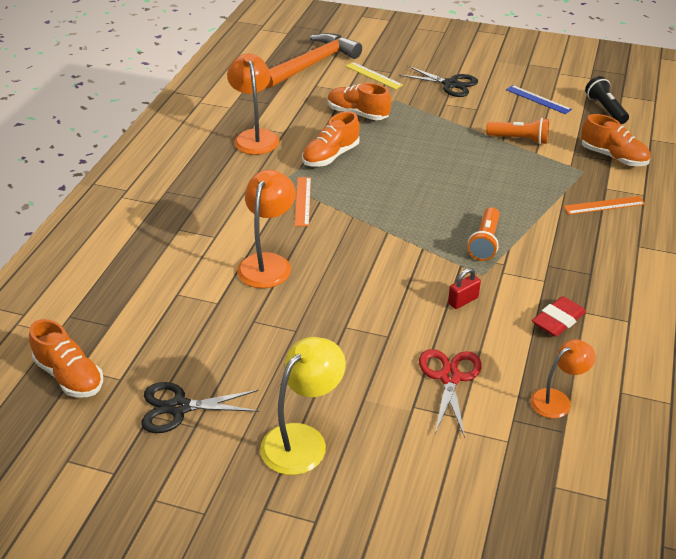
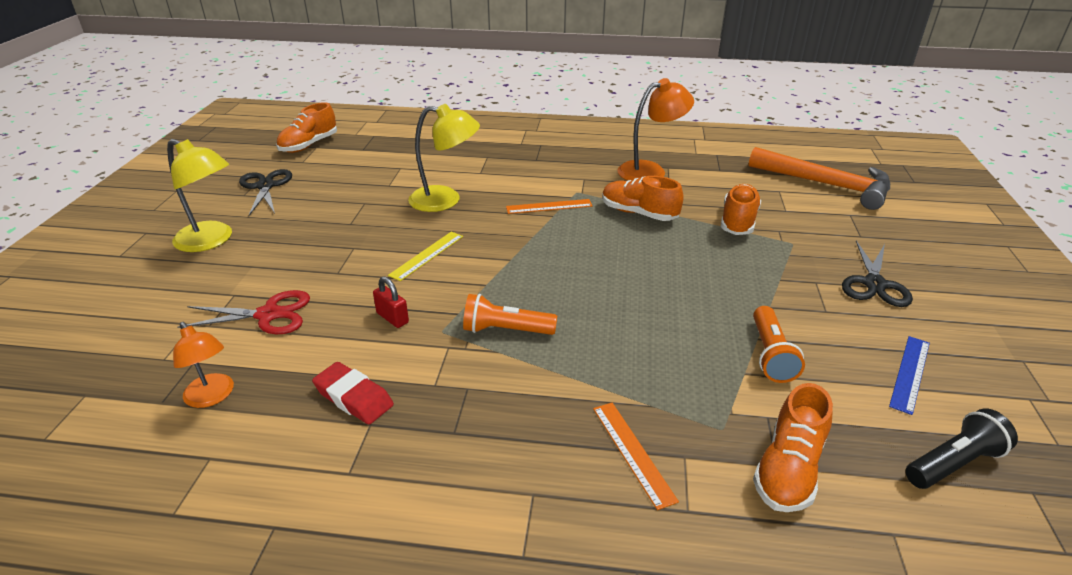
camera: 80 degrees right, 5 degrees down
(268, 263) = (445, 200): orange lamp -> yellow lamp
(373, 75) = (838, 224): yellow ruler -> yellow ruler (427, 255)

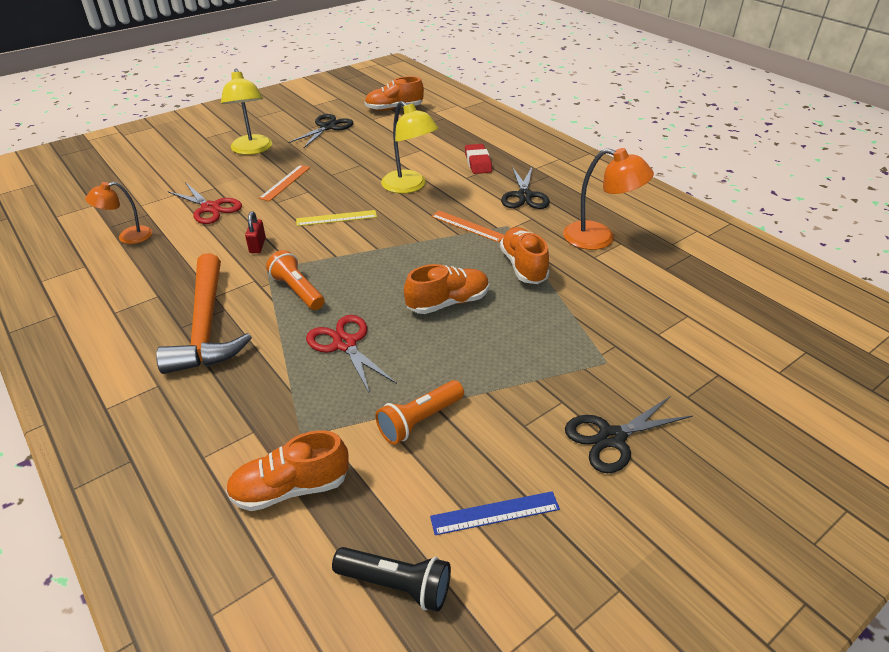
camera: 45 degrees right, 5 degrees up
(212, 397) = (128, 237): orange lamp -> orange lamp turned 60 degrees clockwise
(354, 398) = (173, 277): red eraser -> red eraser (478, 162)
(549, 166) = (524, 196): none -> black scissors
(623, 342) = (345, 344): none -> red scissors
(633, 452) = (234, 406): orange ruler -> orange ruler (285, 182)
(738, 221) = (593, 318): orange shoe -> orange shoe (448, 302)
(826, 185) = (751, 336): orange hammer -> orange hammer (206, 326)

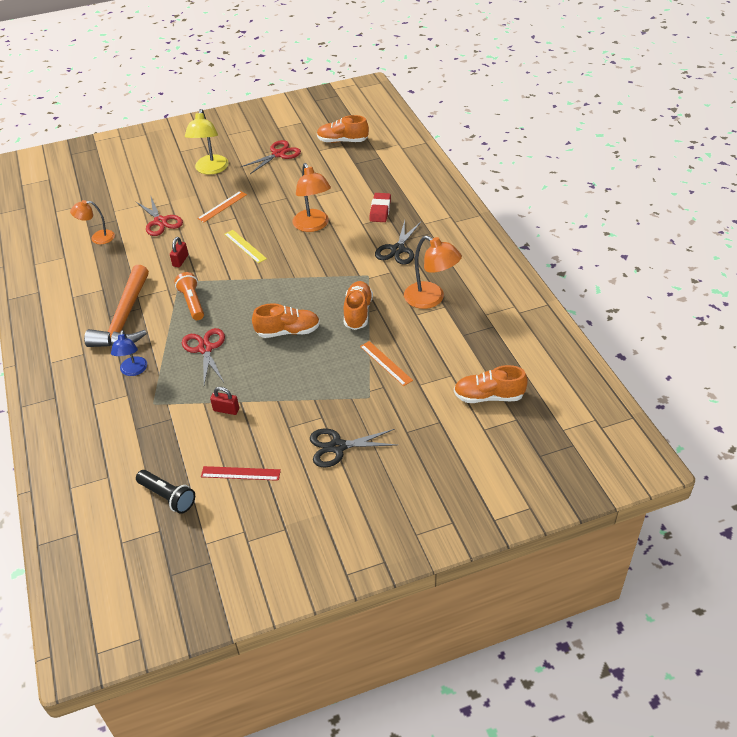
camera: 20 degrees right, 5 degrees up
(248, 394) = (133, 371): none -> blue lamp
(290, 488) = (134, 433): orange shoe -> orange shoe (488, 396)
(328, 127) = (278, 154): black scissors -> red scissors
(336, 218) = (245, 246): yellow ruler -> yellow ruler turned 45 degrees clockwise
(409, 186) = (313, 226): yellow lamp -> orange lamp
(419, 421) = (226, 410): orange flashlight -> red padlock
(467, 226) = (337, 270): orange ruler -> orange ruler (386, 363)
(495, 513) = (240, 473): blue ruler -> red ruler

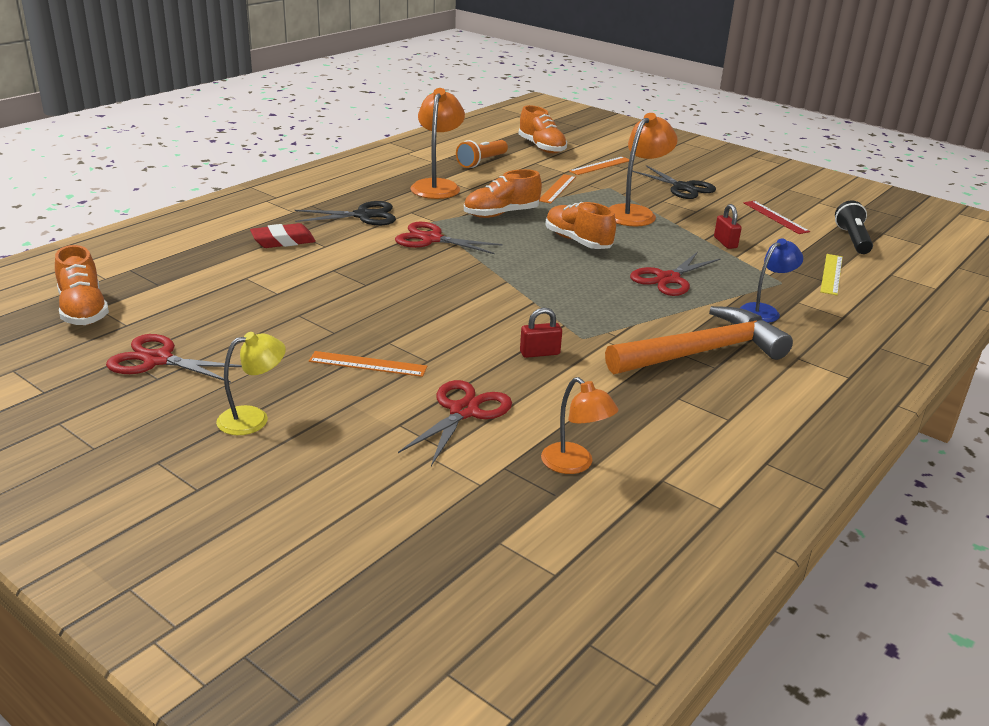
camera: 125 degrees left, 15 degrees down
(192, 302) = (609, 313): orange flashlight -> orange flashlight (481, 162)
(210, 169) = (253, 418): yellow lamp -> yellow lamp, size x0.64
(245, 246) = (452, 312): yellow ruler -> yellow ruler (831, 274)
(313, 226) = (358, 276): orange lamp -> orange lamp (635, 213)
(341, 267) = (431, 239): none -> red scissors
(420, 416) = (600, 166): none -> orange ruler

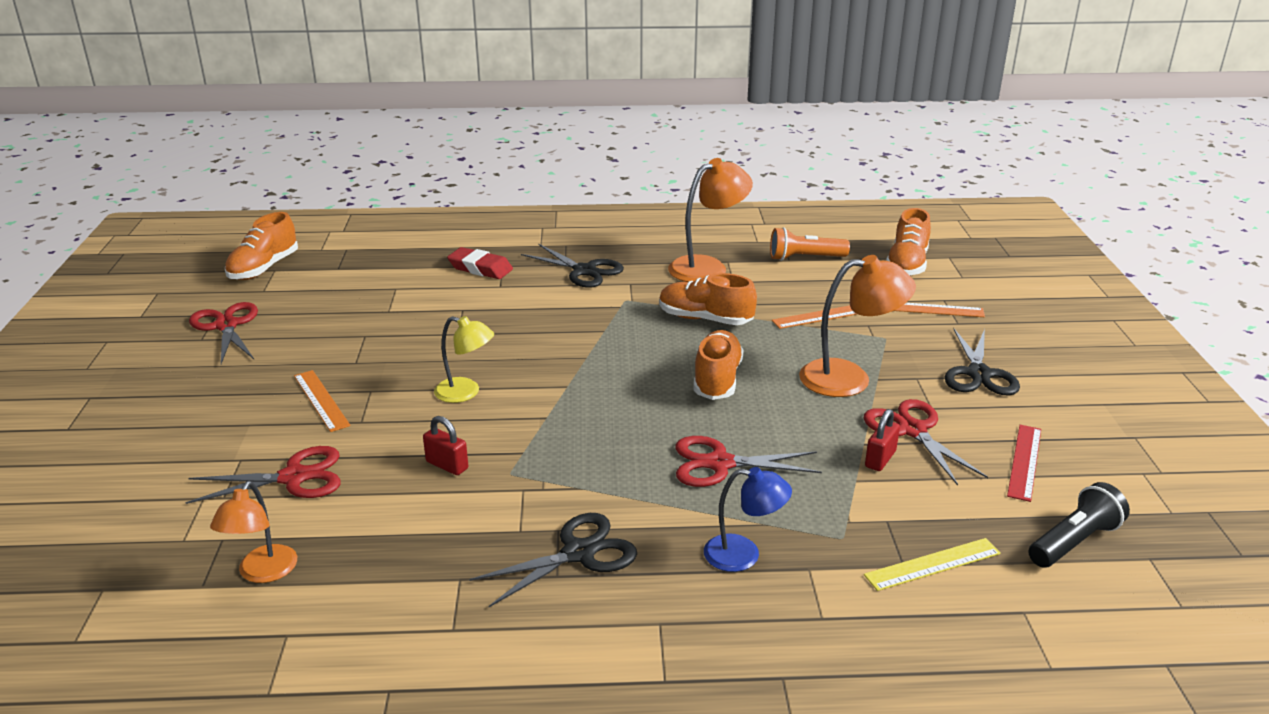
camera: 50 degrees right, 0 degrees up
(253, 418) = (183, 399): yellow lamp -> yellow lamp (466, 392)
(431, 239) = (591, 316): red scissors -> red scissors (912, 430)
(702, 352) = (579, 553): orange hammer -> black scissors

